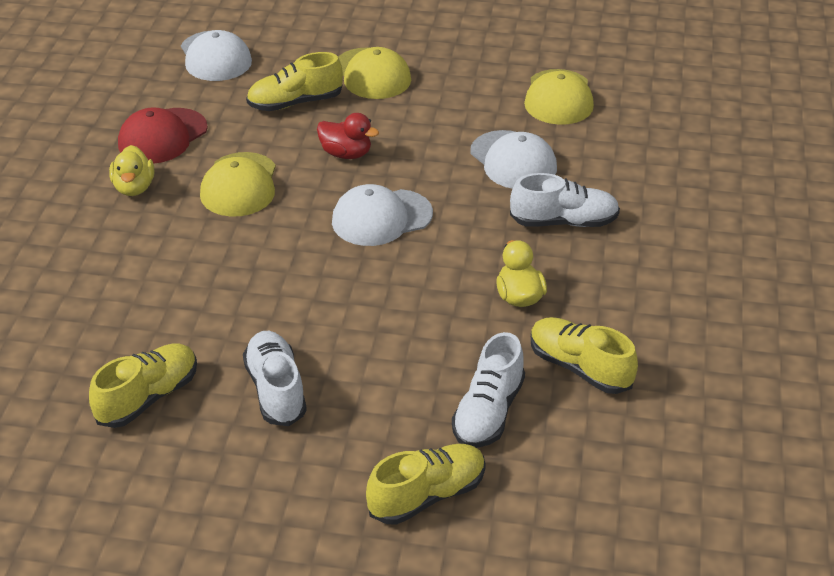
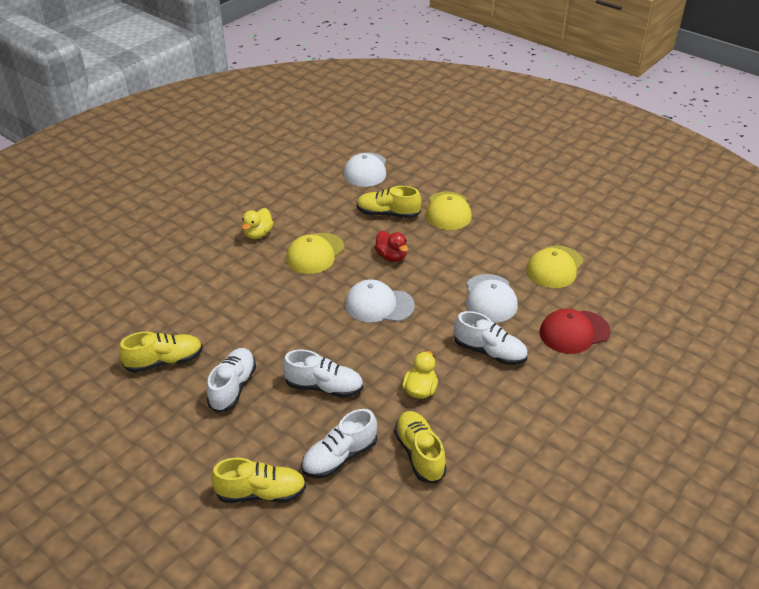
camera: 30 degrees right, 0 degrees up
(162, 136) = (297, 209): red cap -> red cap (574, 332)
(397, 341) = (324, 387): none -> white shoe

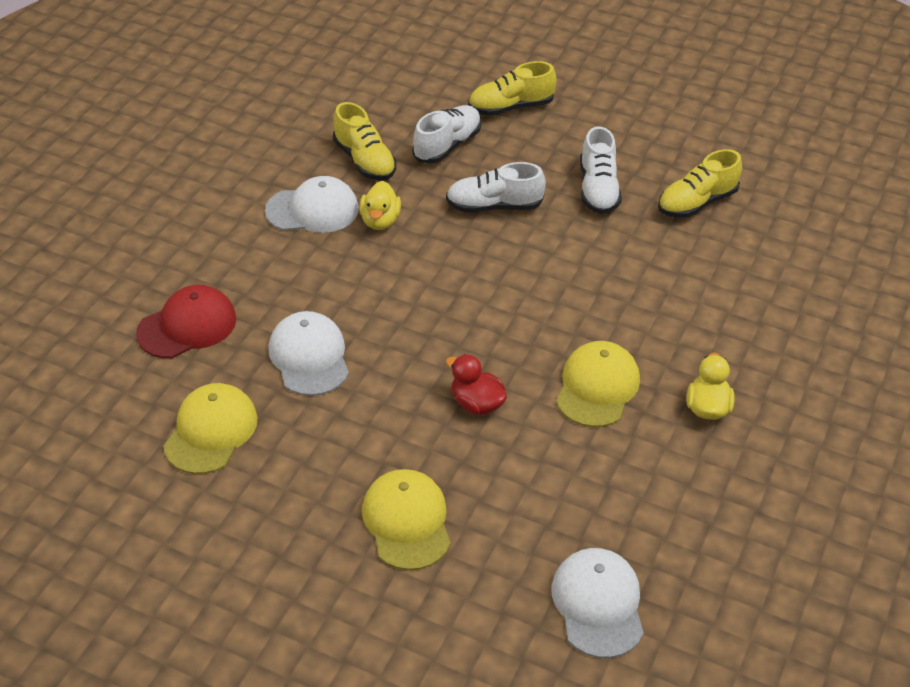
camera: 165 degrees right, 5 degrees up
(379, 305) = (467, 319): white cap -> white cap (312, 210)
(388, 214) = (513, 493): yellow shoe -> none
(489, 352) = (302, 279): white shoe -> none

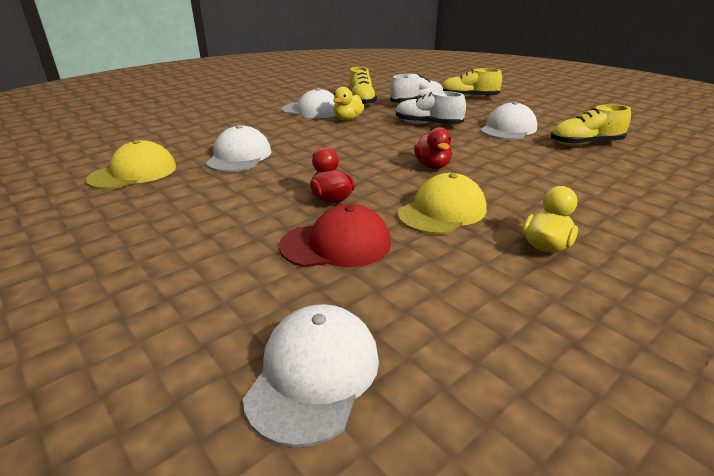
camera: 25 degrees right, 15 degrees down
(187, 326) = (186, 133): red cap -> red cap (336, 244)
(407, 521) = (199, 250): yellow cap -> none
(548, 305) = (432, 166): none -> red duck
(598, 189) = (508, 129): white shoe -> white cap

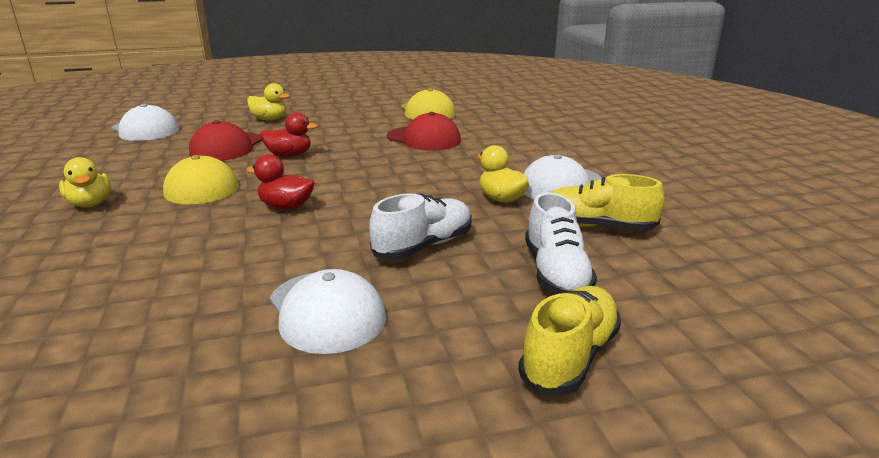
camera: 115 degrees right, 5 degrees down
(197, 262) = (269, 119): none -> yellow duck
(239, 156) = (424, 139): white cap -> red cap
(585, 144) = (165, 360): yellow shoe -> none

